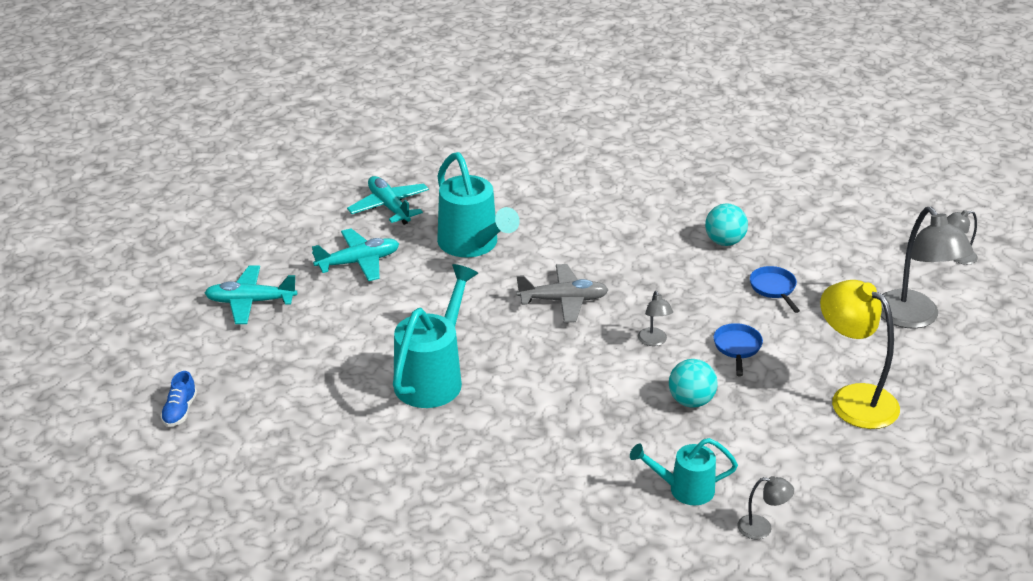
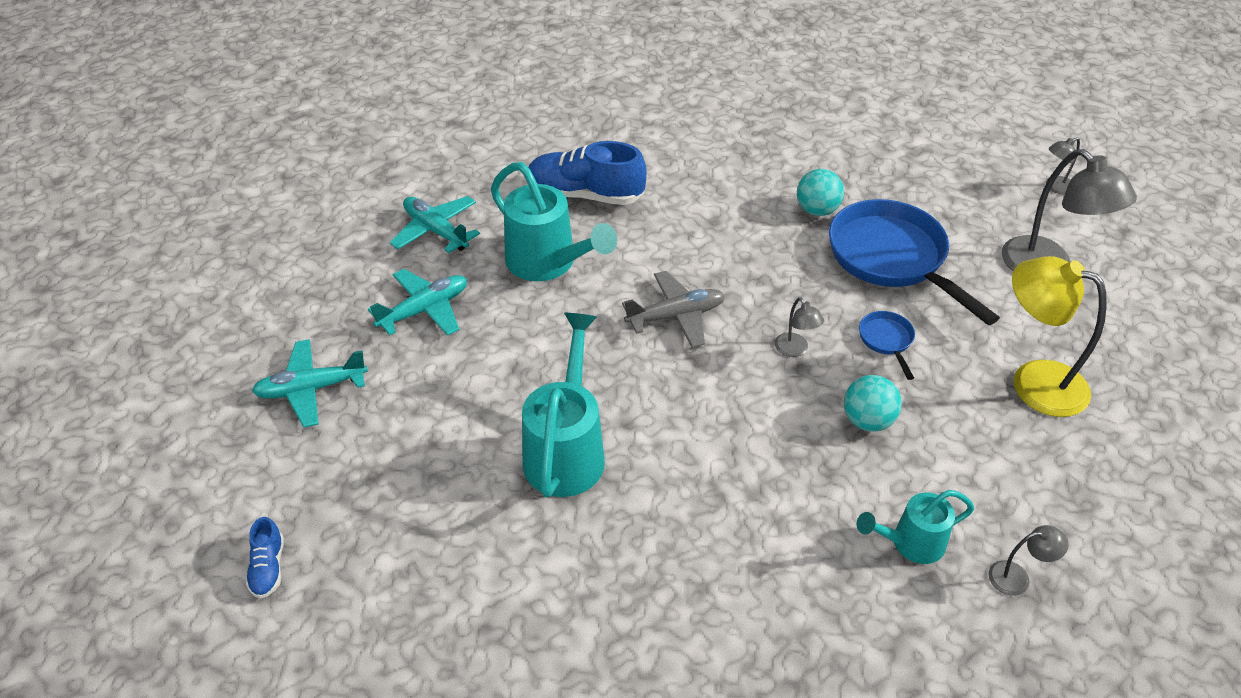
camera: 15 degrees left, 10 degrees up
(525, 199) = (585, 195): none -> blue shoe
(774, 288) = (892, 258): blue pan -> blue pan, size x2.30

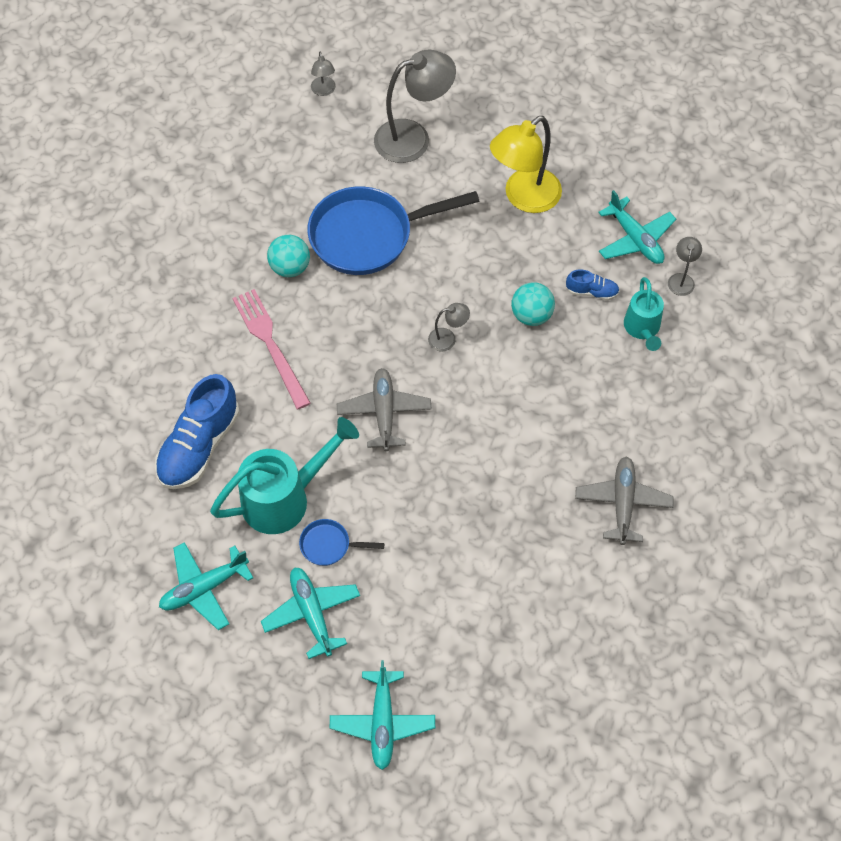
camera: 75 degrees left, 15 degrees up
(268, 568) = (566, 769): blue shoe -> blue shoe (592, 292)
(566, 451) = (506, 529): turquoise watering can -> none
(638, 565) = (622, 503): none -> grey plane
(718, 216) = (270, 344): none -> pink fork
(886, 340) = (456, 273): blue pan -> blue pan (329, 545)
(1049, 510) = (635, 239): none -> turquoise plane

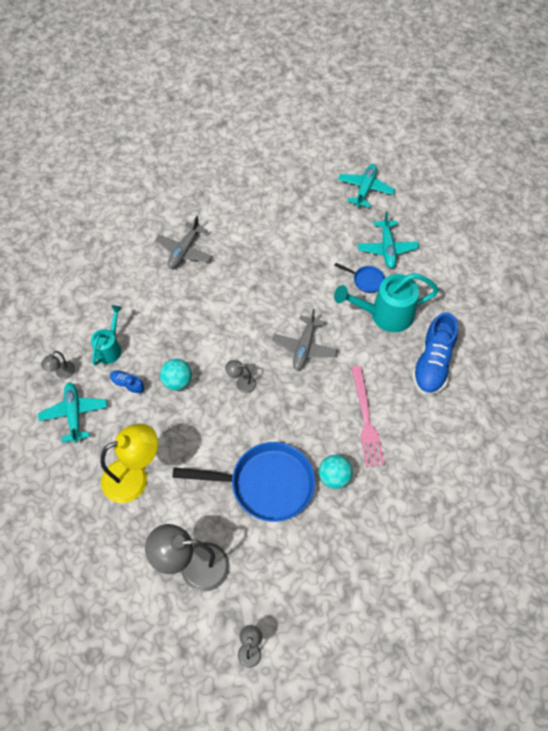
camera: 160 degrees left, 0 degrees up
(199, 446) = (432, 364): blue shoe -> blue shoe turned 150 degrees clockwise
(204, 588) = (447, 280): turquoise plane -> none

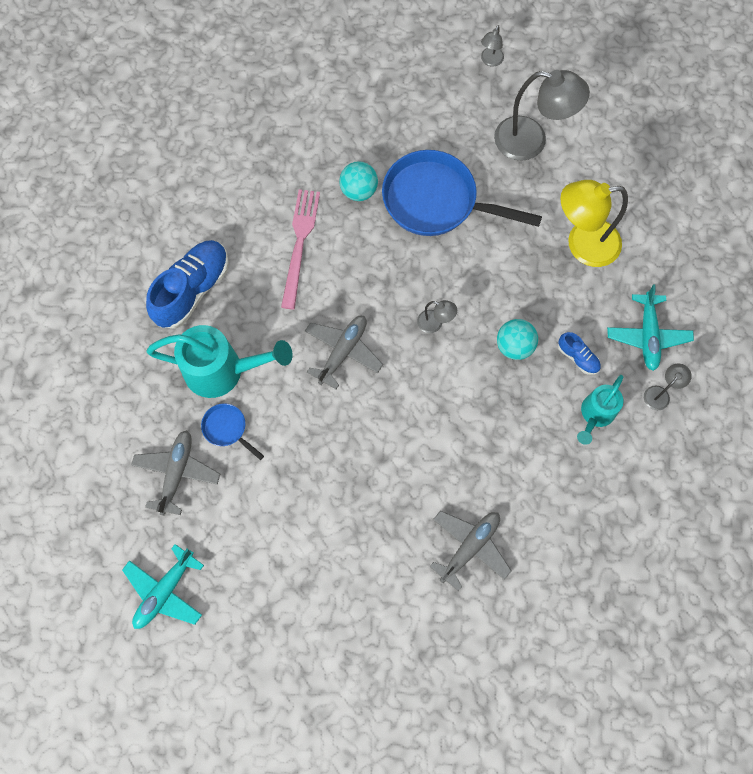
camera: 165 degrees left, 10 degrees up
(387, 248) = (177, 473): turquoise plane -> grey plane

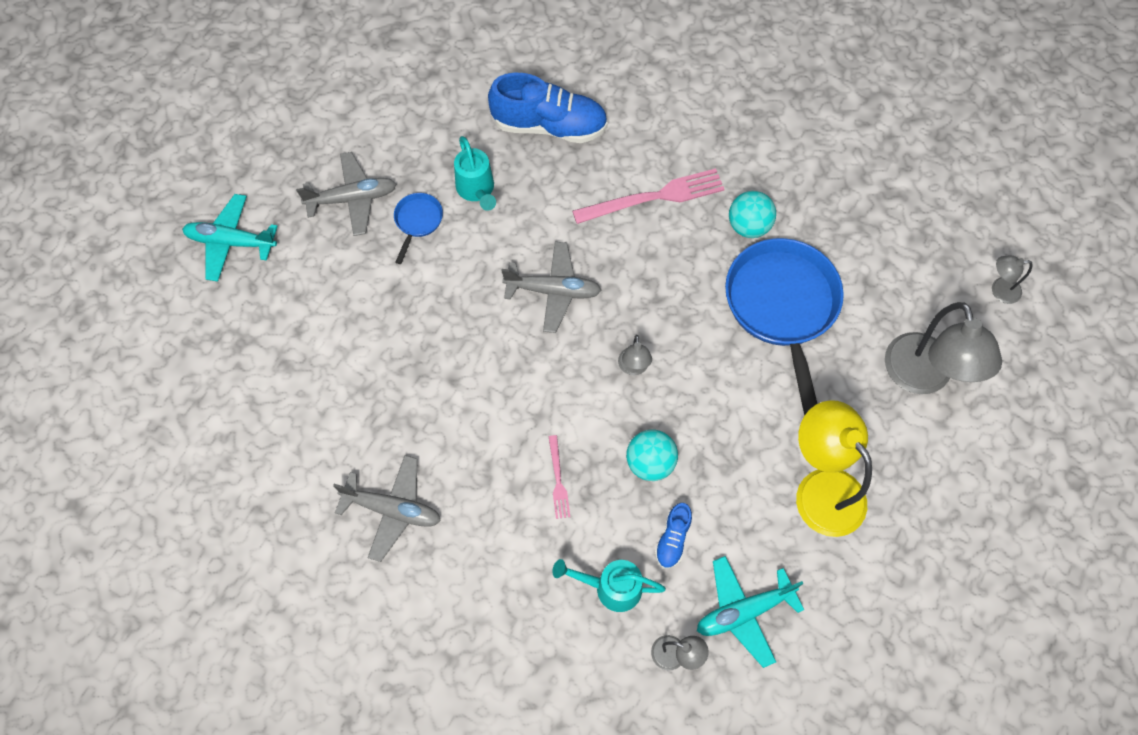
camera: 65 degrees right, 5 degrees down
(222, 371) = (477, 190): turquoise watering can -> turquoise watering can, size x0.60
(499, 416) = (558, 480): none -> pink fork

